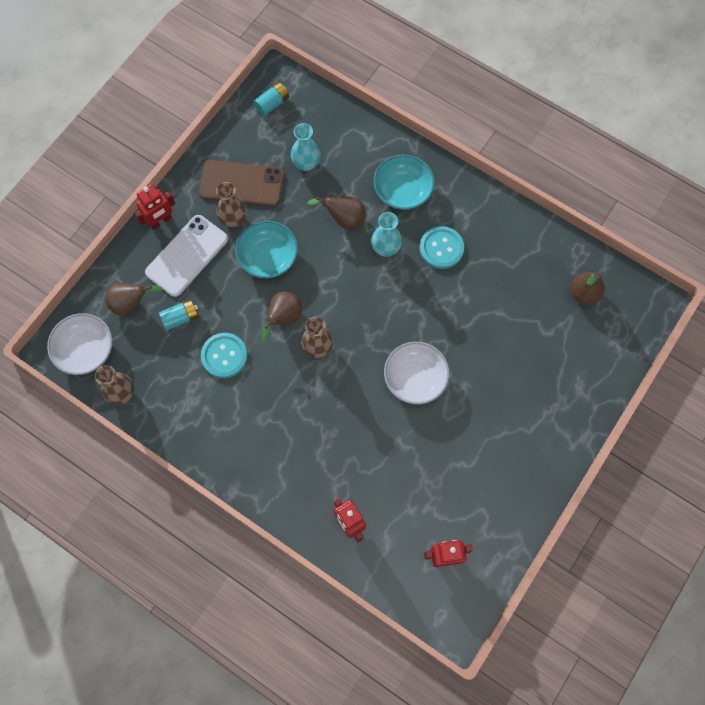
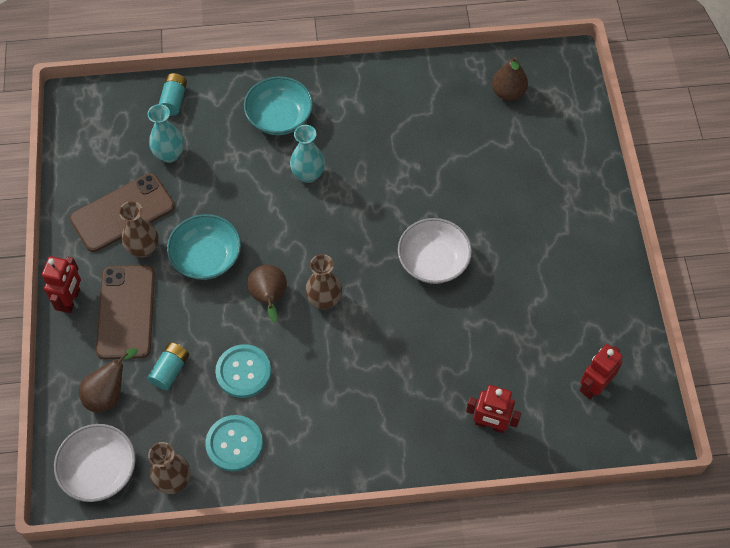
camera: 40 degrees left, 10 degrees down
(187, 256) = (126, 312): white phone -> brown phone
(272, 104) = (90, 126): turquoise battery -> turquoise battery (174, 100)
(344, 219) = (247, 176): brown pear -> none
(441, 248) = (357, 140): turquoise button -> turquoise button (234, 444)

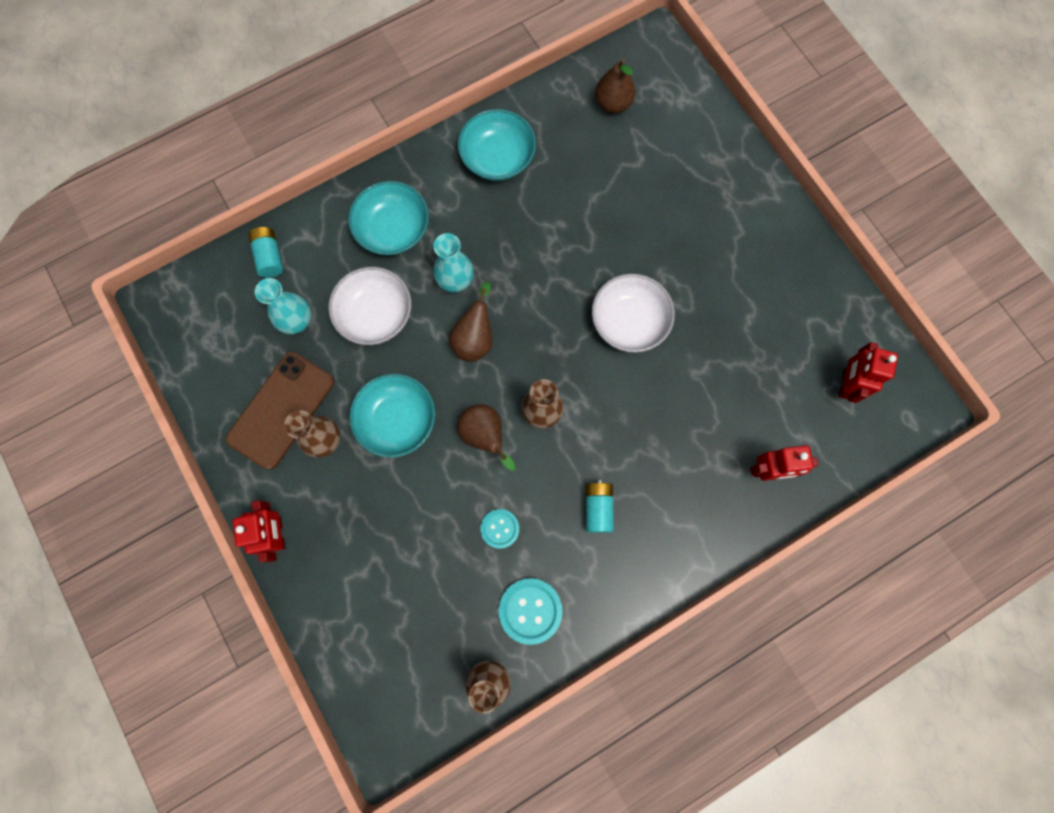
camera: 25 degrees left, 15 degrees up
(100, 470) = (407, 706): white bowl -> white bowl (375, 314)
(109, 394) = (373, 618): brown pear -> brown pear (475, 339)
(126, 312) = (343, 519): brown phone -> none
(170, 370) = (424, 562): turquoise battery -> turquoise battery (598, 508)
(243, 372) = (500, 528): turquoise button -> turquoise button, size x0.63
(391, 97) = (497, 158): none -> turquoise bowl

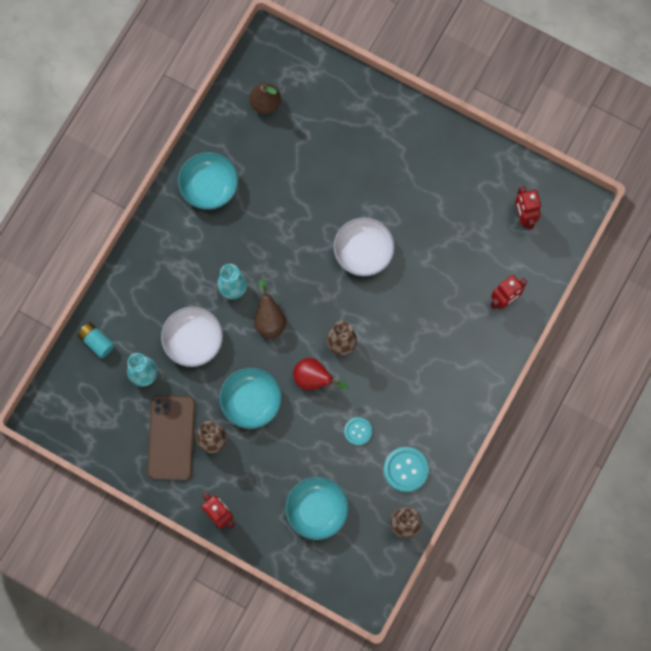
camera: 30 degrees left, 0 degrees up
(393, 229) = (169, 276): turquoise bowl -> turquoise bowl (317, 510)
(485, 436) = (314, 379): brown pear -> red pear
(598, 508) = (412, 383): turquoise battery -> none

